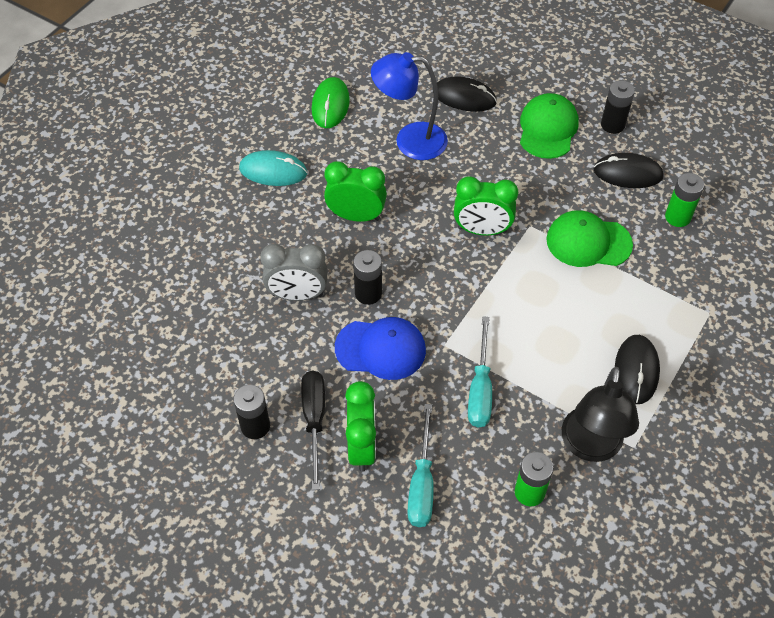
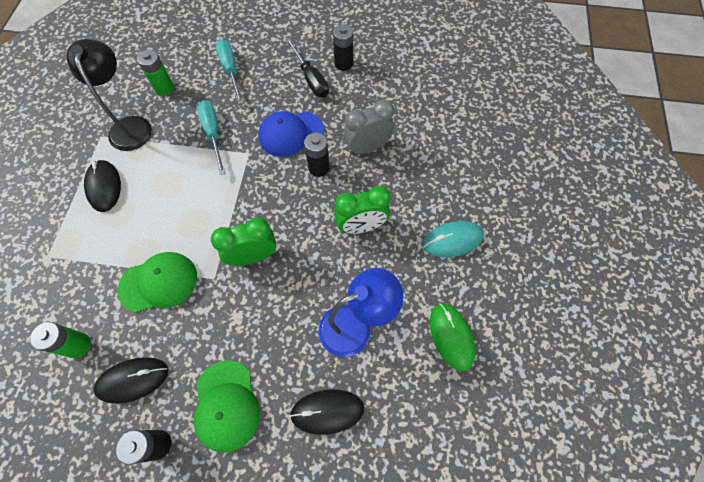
camera: 155 degrees right, 10 degrees up
(362, 447) = (274, 76): green clock -> none

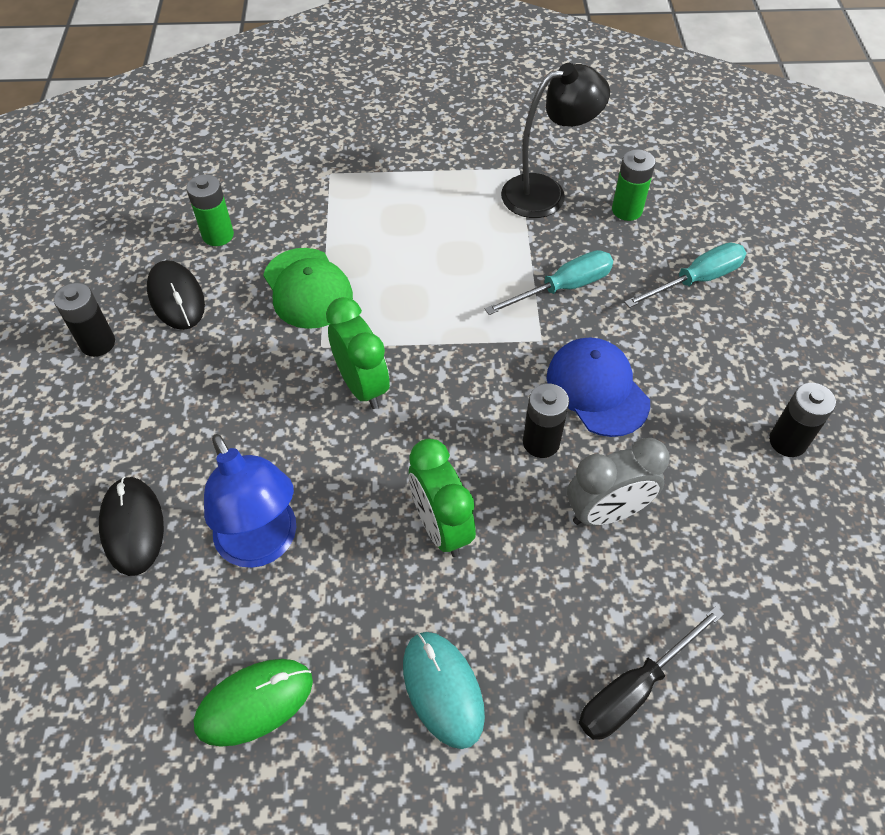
camera: 80 degrees right, 10 degrees down
(104, 187) = (439, 194): black mouse -> none
(226, 405) = (143, 403): green cap -> none
(310, 79) = (728, 395): black screwdriver -> black screwdriver (634, 689)
(367, 147) = (606, 512): grey clock -> grey clock turned 105 degrees clockwise

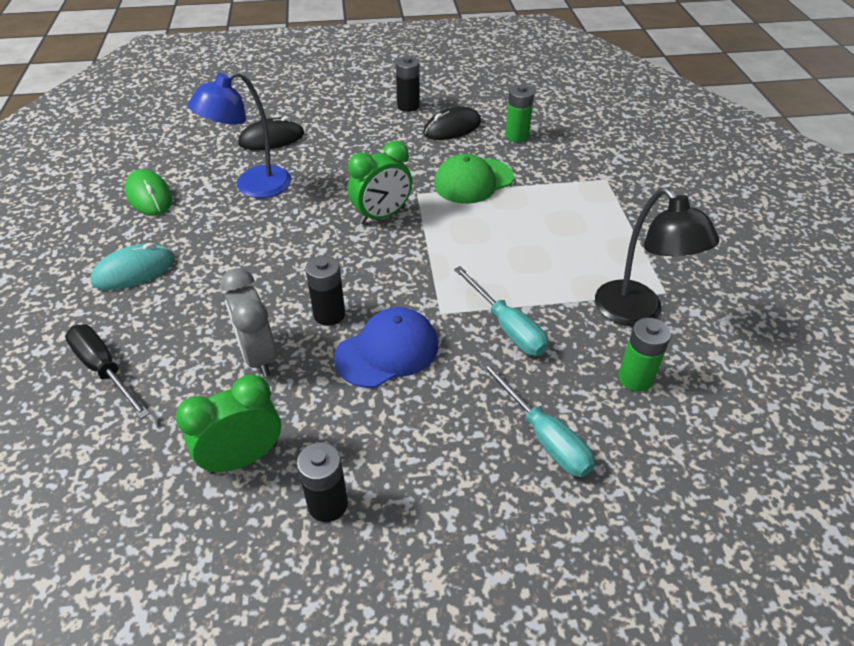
camera: 85 degrees right, 10 degrees down
(441, 526) = (256, 262): green clock -> green clock (243, 458)

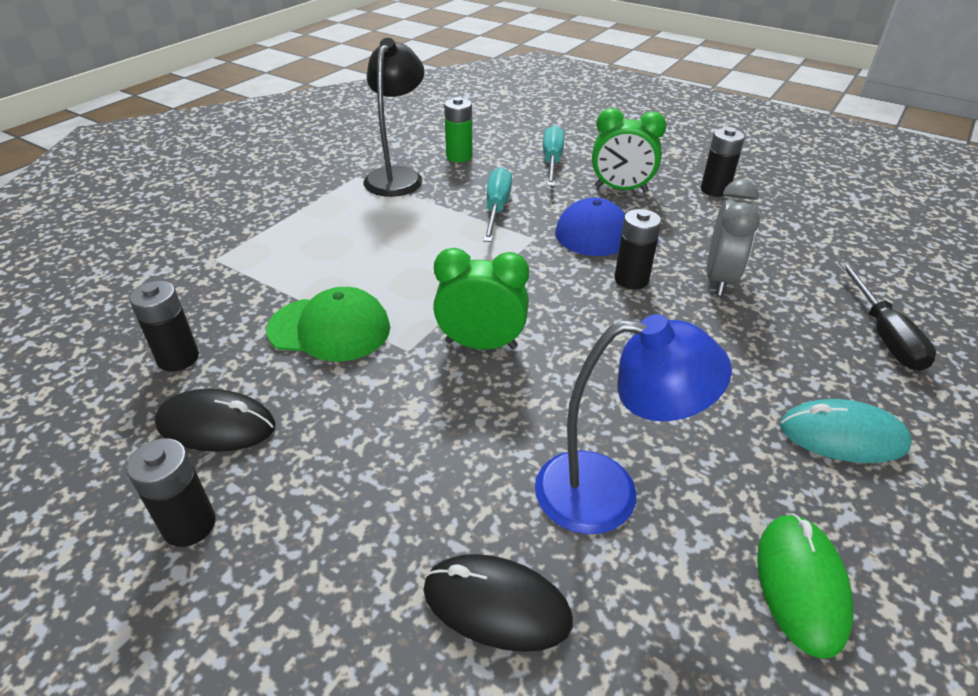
camera: 140 degrees left, 5 degrees down
(243, 458) = (763, 229): green clock -> green clock (621, 189)
(516, 136) = (178, 358): green battery -> black battery

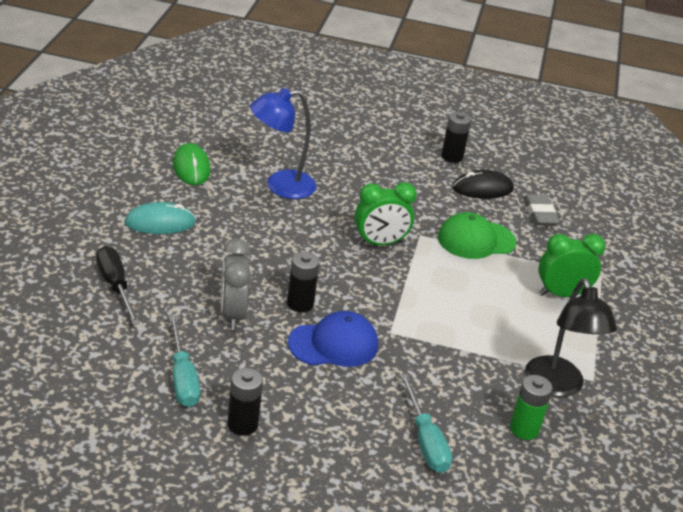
camera: 155 degrees right, 5 degrees down
(178, 358) = (539, 214): black battery -> grey eraser
(496, 208) = (440, 360): turquoise screwdriver -> turquoise screwdriver (182, 378)
(496, 605) = (313, 150): black mouse -> none
(621, 189) = (338, 407): green clock -> green clock (561, 294)

